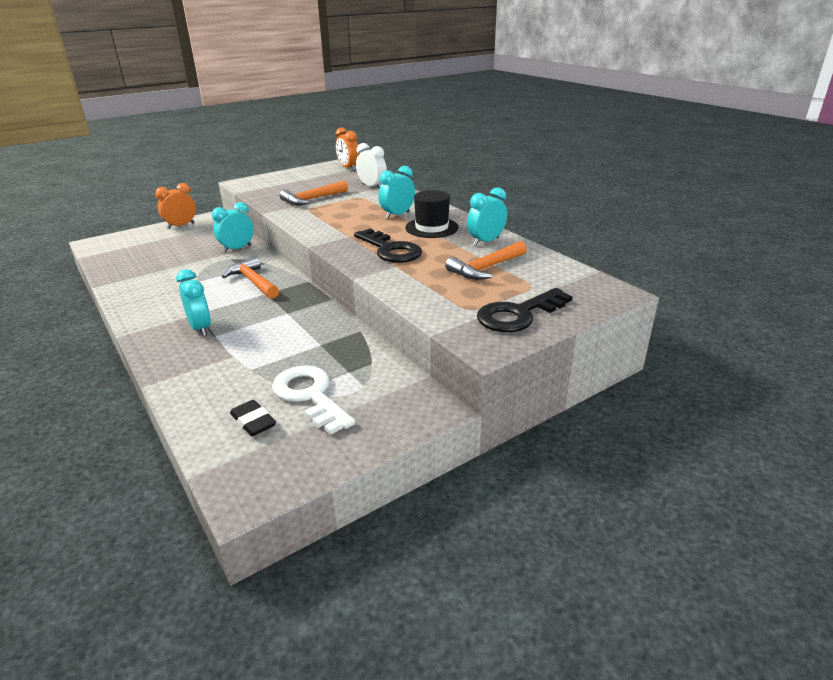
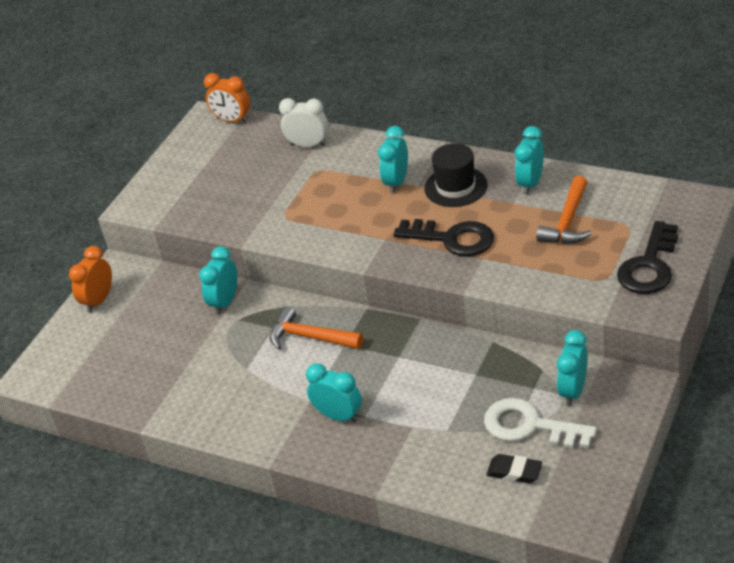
camera: 25 degrees left, 10 degrees up
(312, 199) = (266, 198): orange hammer -> none
(375, 387) = (573, 391): none -> turquoise clock

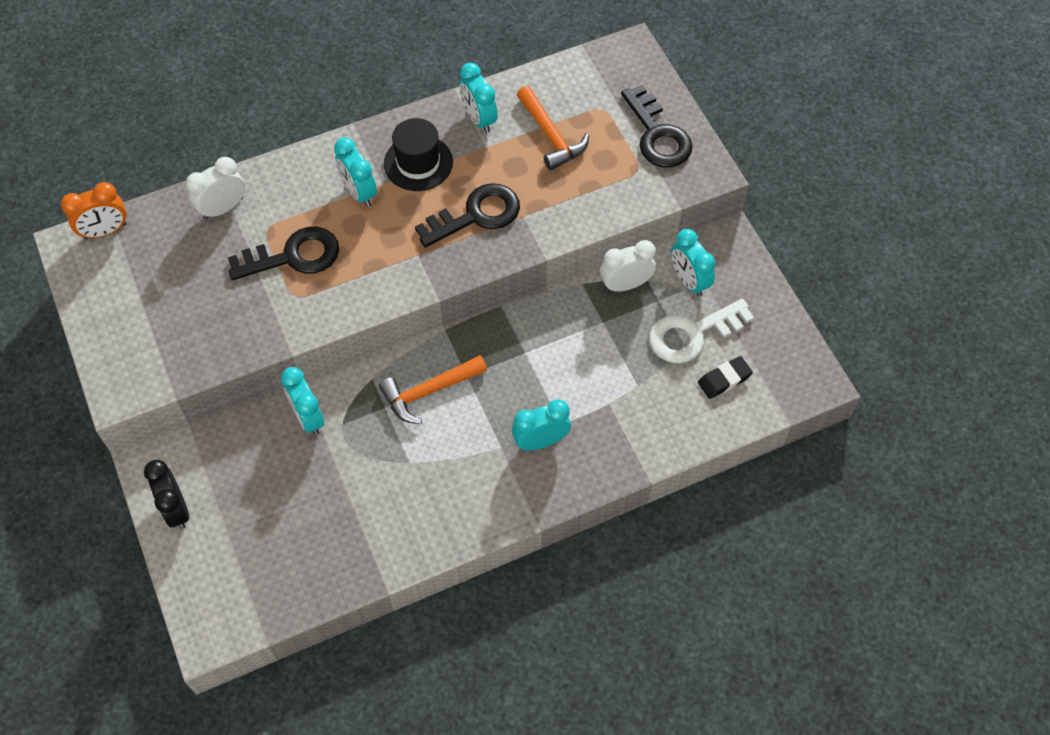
camera: 55 degrees left, 20 degrees up
(99, 300) = (176, 509): orange clock -> black clock
(312, 194) = (293, 256): none -> black key
(522, 362) = (625, 284): none -> white clock

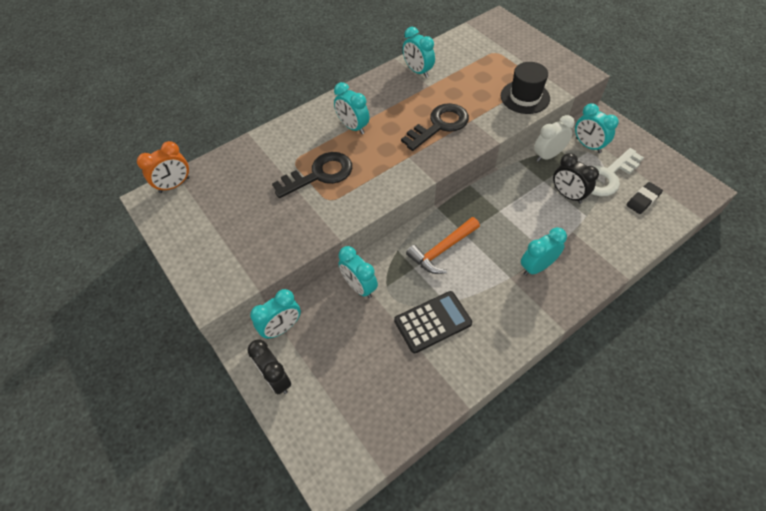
camera: 10 degrees left, 5 degrees down
(199, 448) = (282, 328): none -> turquoise clock
(223, 208) = (259, 154): white clock -> none
(383, 483) = (432, 322): none -> black calculator
(418, 163) = (387, 103): black hat -> black hat (525, 97)
(551, 136) = (469, 72): orange hammer -> none
(626, 350) = (567, 195): none -> black clock
(657, 135) = (537, 59): black key -> none

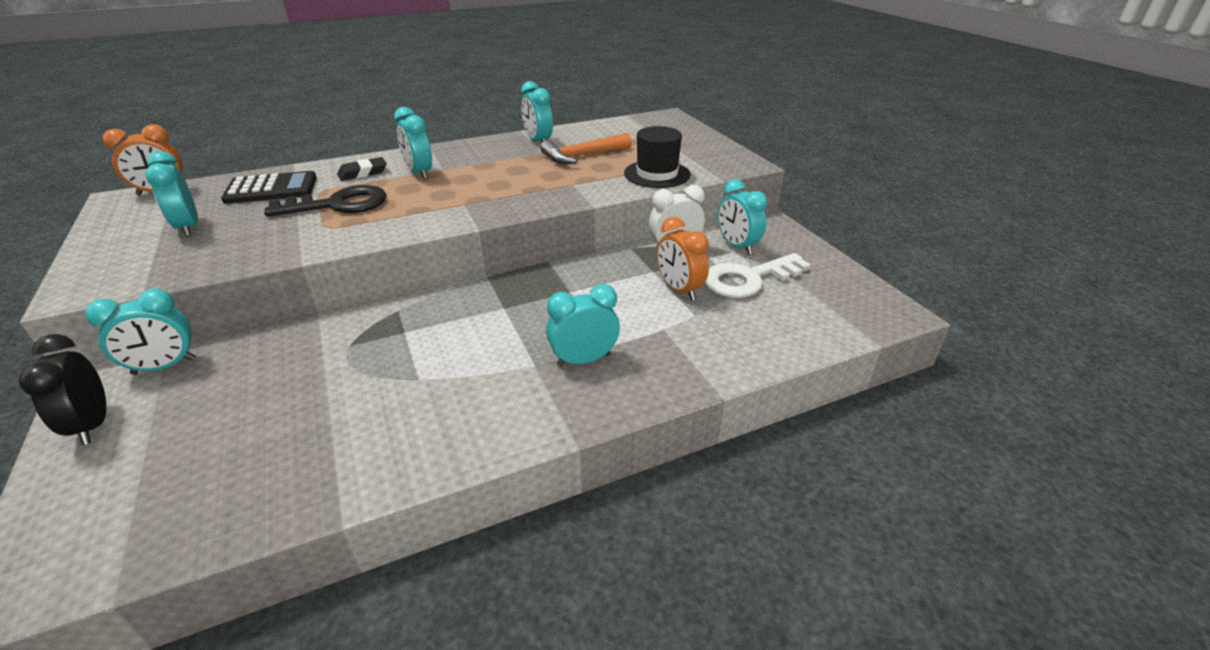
camera: 10 degrees right, 20 degrees down
(359, 287) = (311, 340): turquoise clock -> turquoise clock (188, 227)
(432, 322) = (379, 398): black calculator -> black calculator (271, 189)
(439, 125) = (527, 184): black key -> none
(442, 250) = (459, 319): orange hammer -> orange hammer (582, 156)
(567, 195) = (679, 290): black clock -> orange clock
(643, 200) = (791, 311): black eraser -> black eraser (363, 173)

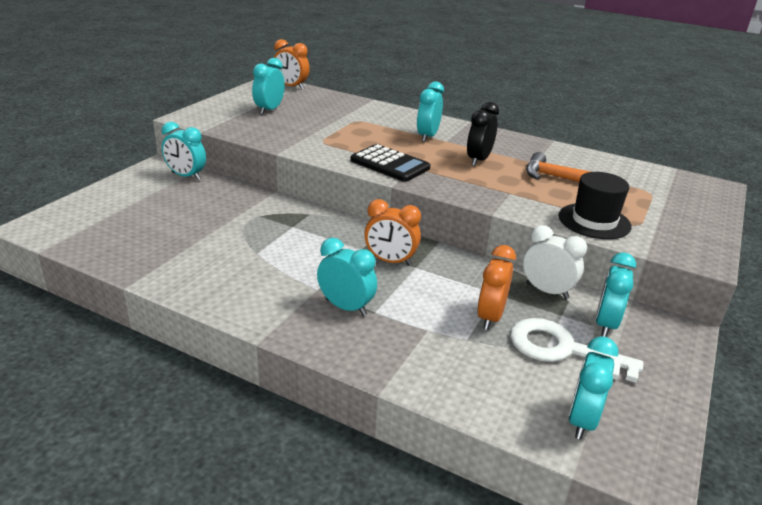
camera: 50 degrees right, 5 degrees down
(93, 425) = (132, 184): black clock -> black clock (478, 160)
(271, 189) = (337, 108): black calculator -> black calculator (390, 164)
(338, 204) = (350, 133): black key -> none
(363, 173) = (397, 121): black eraser -> none
(538, 141) = (550, 154): turquoise clock -> turquoise clock (582, 420)
(544, 300) = (390, 261): none -> orange clock

